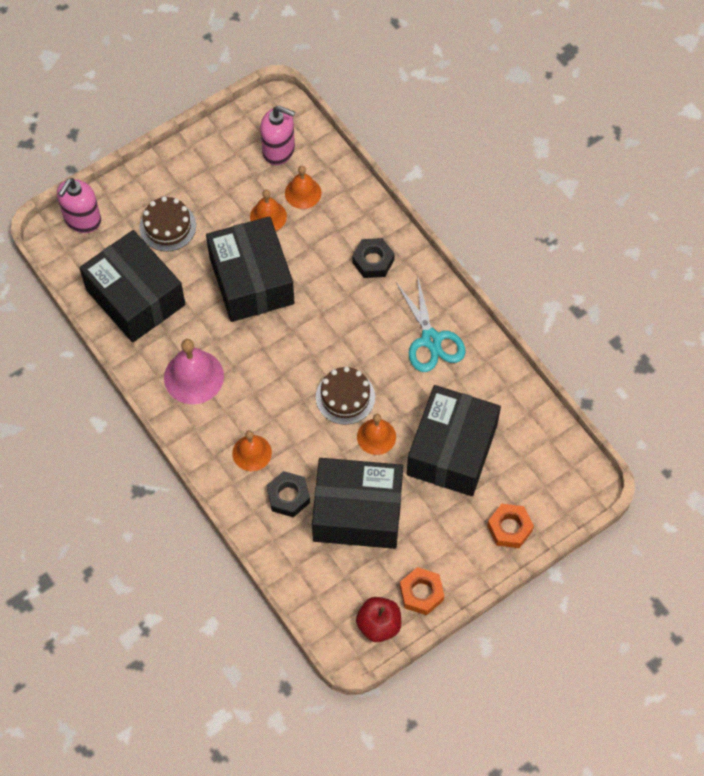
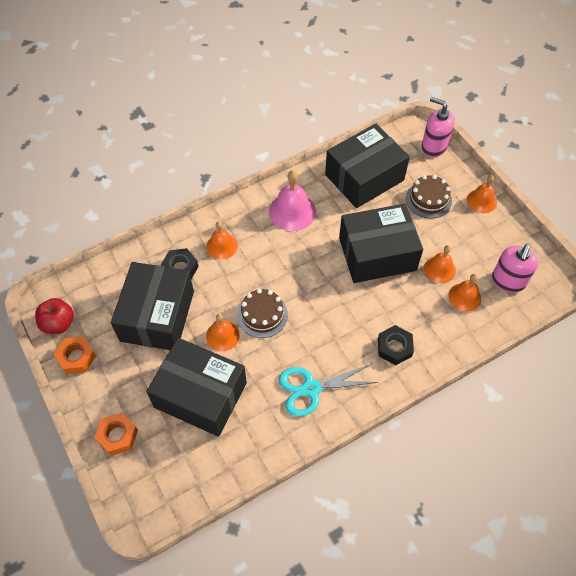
camera: 95 degrees right, 5 degrees down
(167, 171) = (481, 201): none -> orange bell

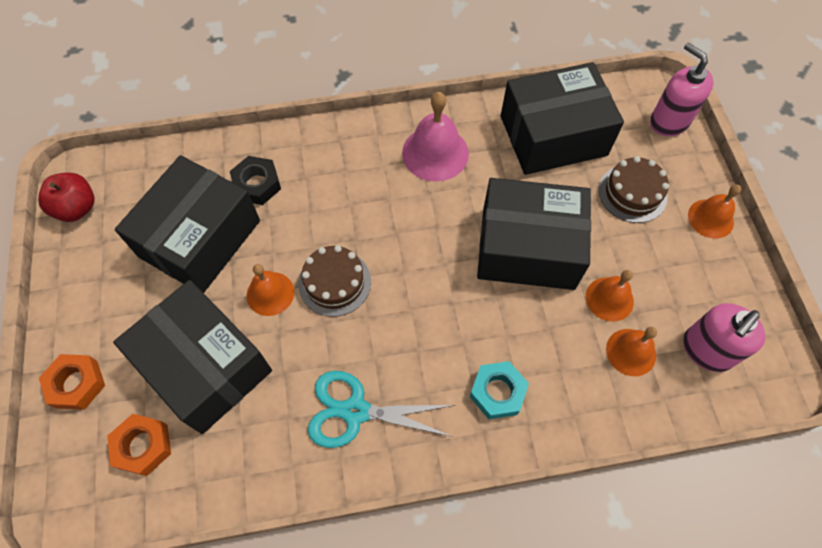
camera: 20 degrees right, 5 degrees up
(76, 357) = (77, 260): orange nut -> orange nut (143, 446)
(222, 246) = (323, 171): orange bell -> none
(394, 347) = (497, 392): black nut -> turquoise nut

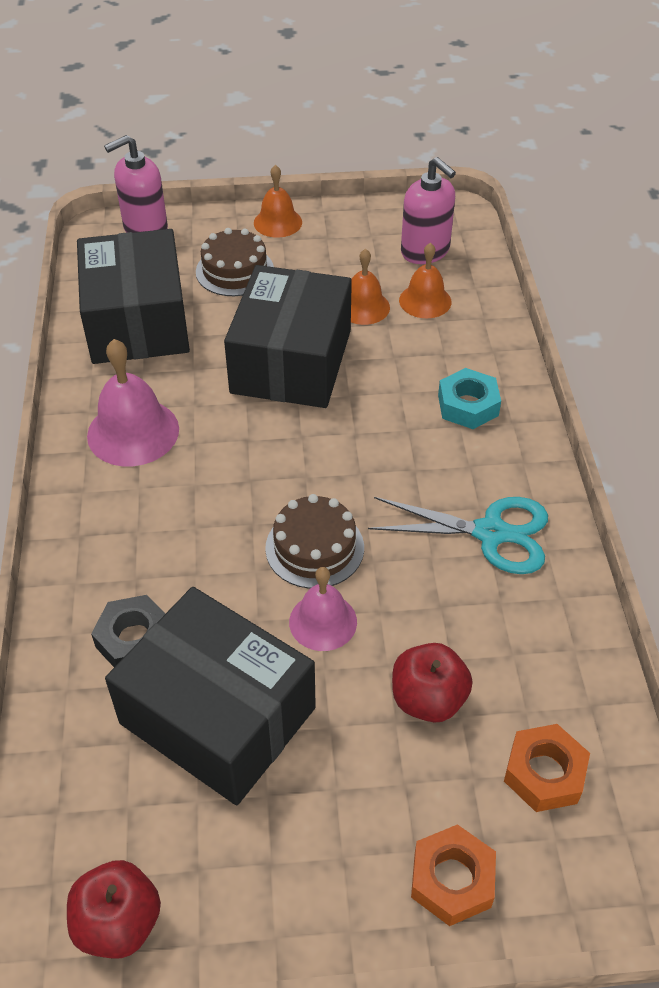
camera: 85 degrees left, 15 degrees down
(205, 366) = (428, 699): black box -> red apple
(270, 293) = (323, 621): orange bell -> pink bell
(355, 411) = (491, 533): turquoise scissors -> turquoise scissors turned 90 degrees counterclockwise

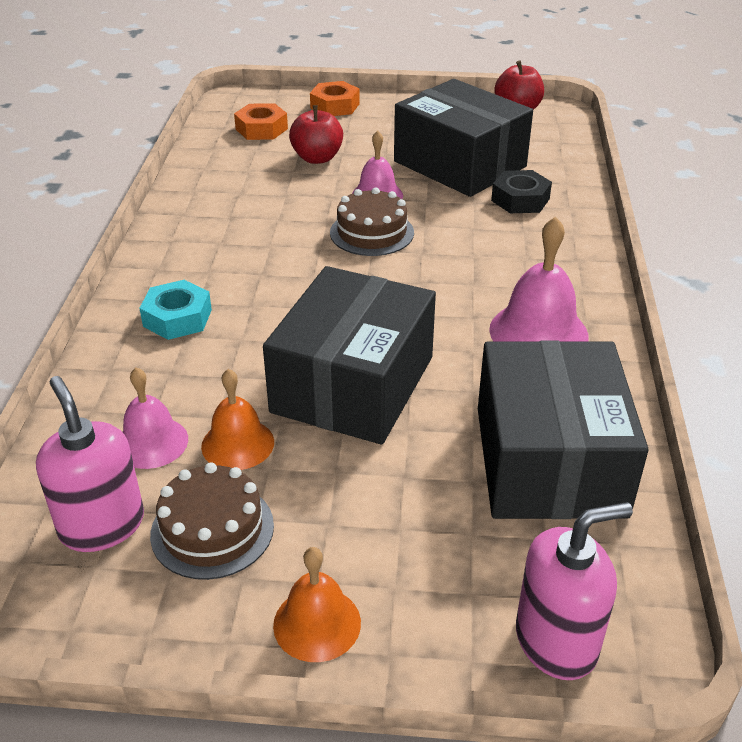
camera: 170 degrees left, 10 degrees down
(234, 271) = (406, 528): brown cake -> brown cake (212, 529)
(425, 301) = (151, 442): orange bell -> pink bell
(491, 533) = (220, 227): turquoise scissors -> none

